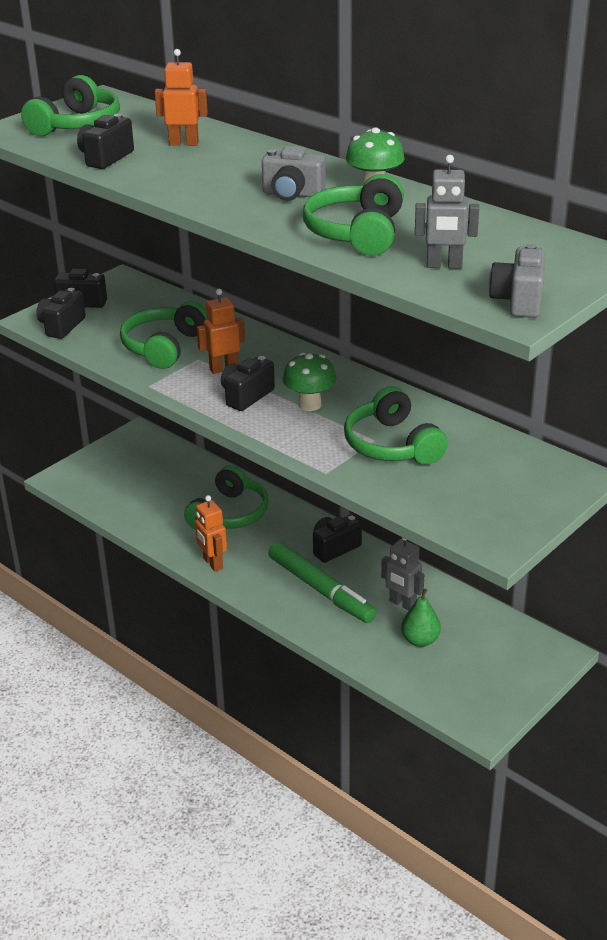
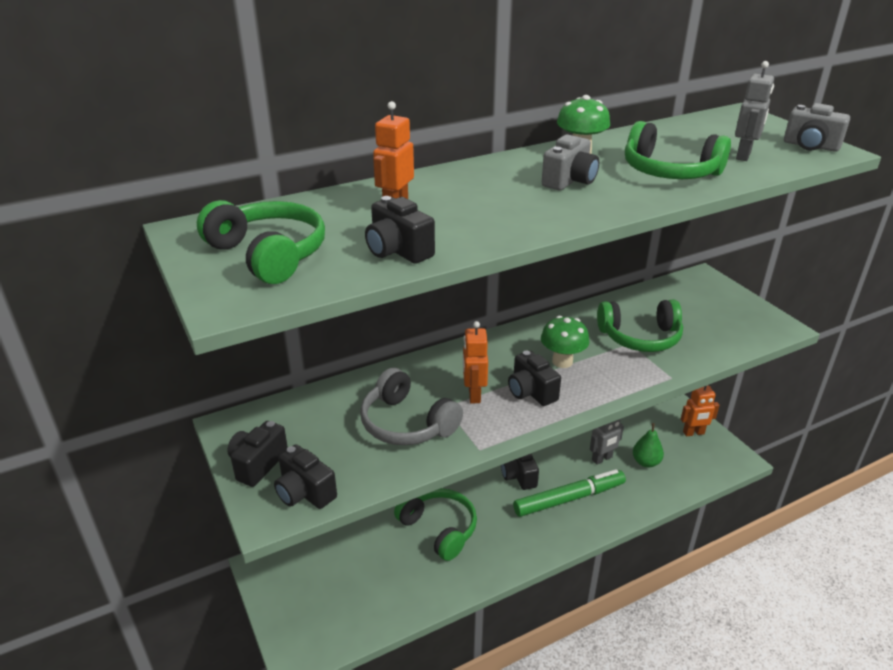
camera: 70 degrees left, 0 degrees up
(164, 347) = (407, 423): green headphones -> grey headphones
(212, 563) = (506, 559): orange robot -> orange robot (693, 433)

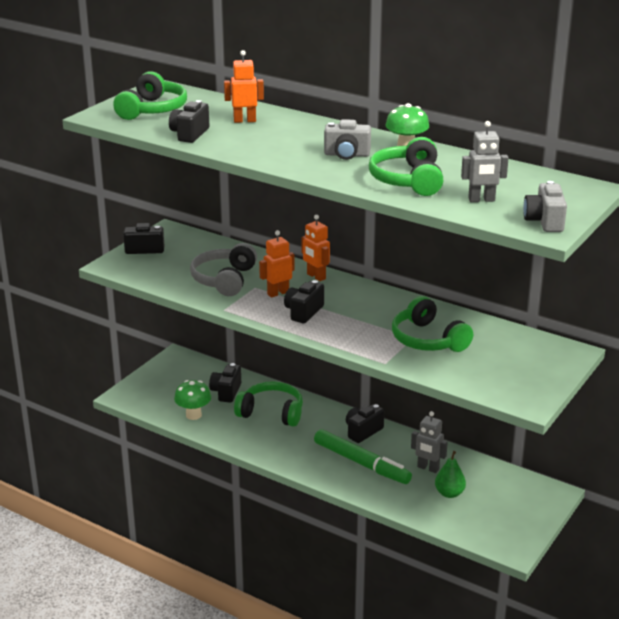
camera: 60 degrees right, 5 degrees down
(305, 492) = (135, 269): black camera -> black camera (226, 392)
(439, 529) = (271, 413): green headphones -> green headphones turned 90 degrees counterclockwise
(562, 361) = (355, 315): green mushroom -> green mushroom (193, 415)
(693, 433) = (522, 513): orange robot -> orange robot (316, 276)

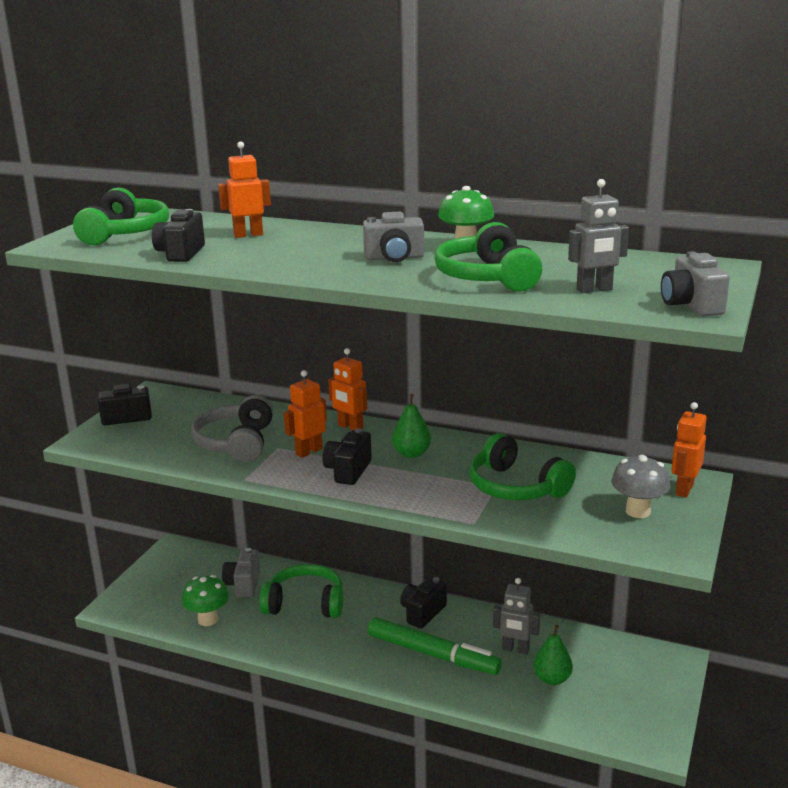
camera: 10 degrees left, 5 degrees down
(226, 392) = (243, 585): black camera -> grey camera
(357, 304) = (411, 453): none -> green pear
(514, 369) = (638, 511): none -> grey mushroom
(558, 357) = (684, 489): none -> orange robot

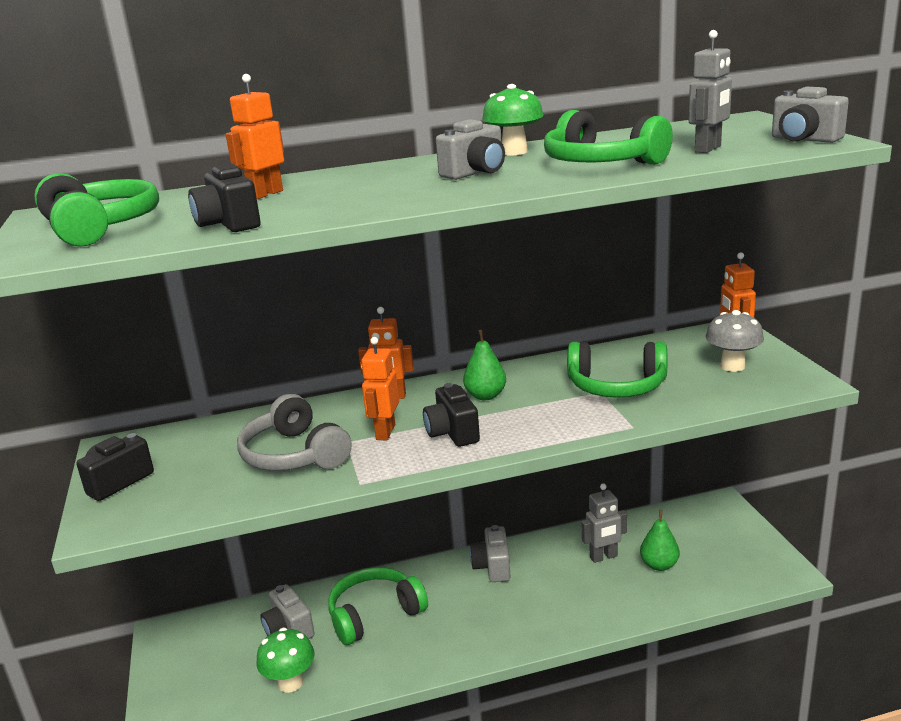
camera: 35 degrees left, 0 degrees up
(422, 613) = (493, 567): black camera -> grey camera
(432, 654) = (544, 597): green marker -> none

